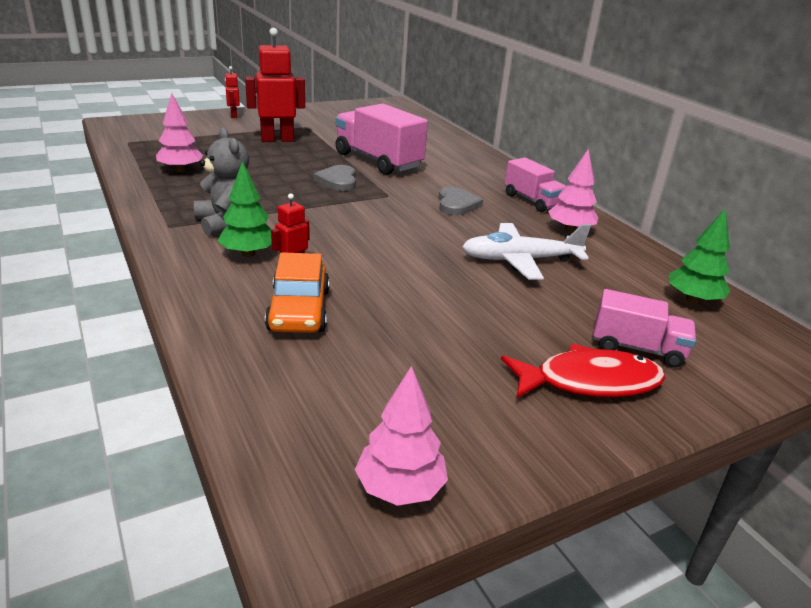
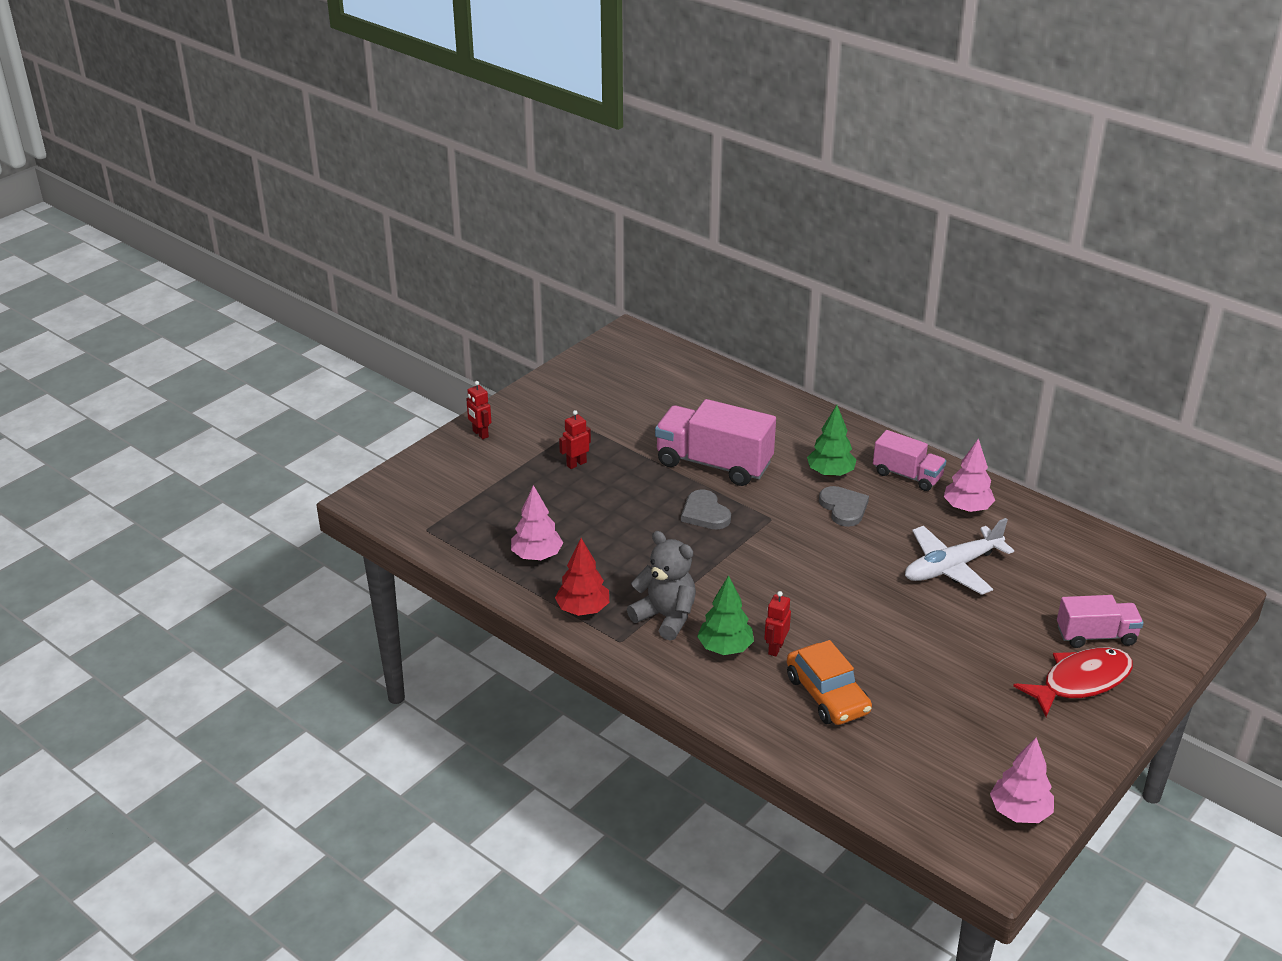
camera: 20 degrees left, 5 degrees up
(168, 202) = (583, 609): none -> red tree
(277, 140) = (576, 464): red robot -> red robot, size x0.50
(693, 300) = (1110, 564): green tree -> green tree (830, 473)

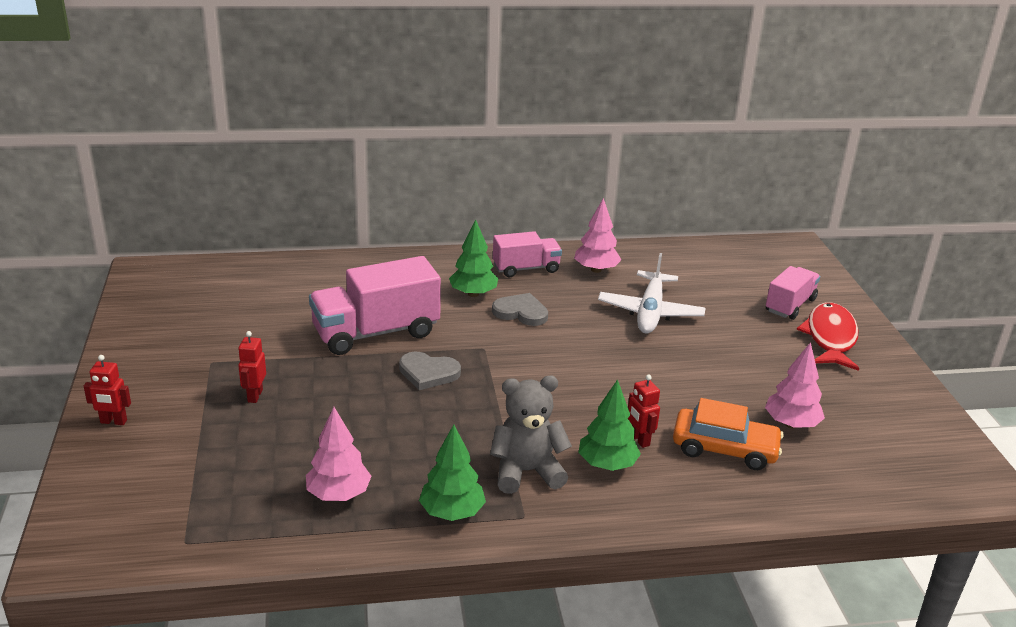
camera: 50 degrees left, 5 degrees down
(583, 609) = (452, 512): red tree -> green tree
(1019, 812) = (943, 442): pink tree -> pink tree (791, 424)

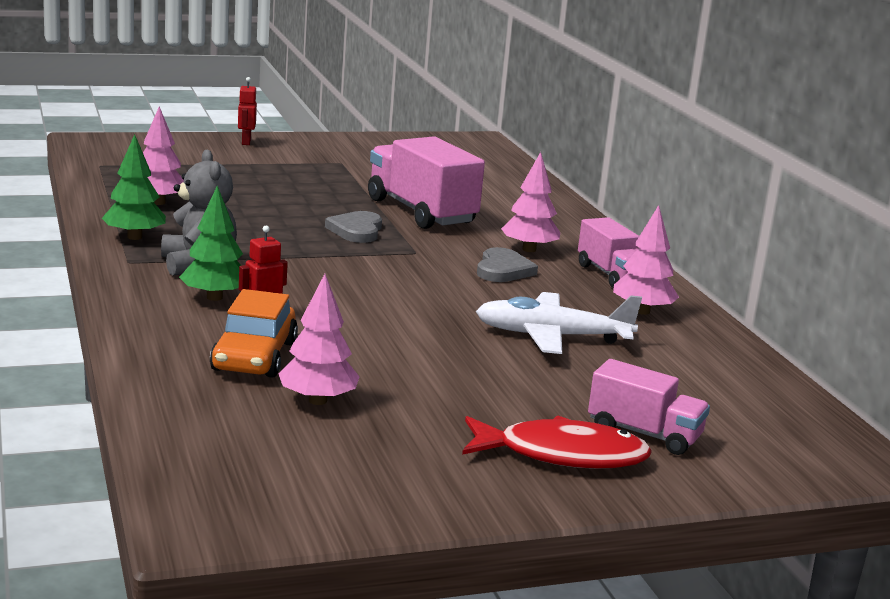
camera: 80 degrees right, 10 degrees down
(254, 396) = (294, 176): red robot -> none
(473, 294) = (529, 250): green tree -> pink tree

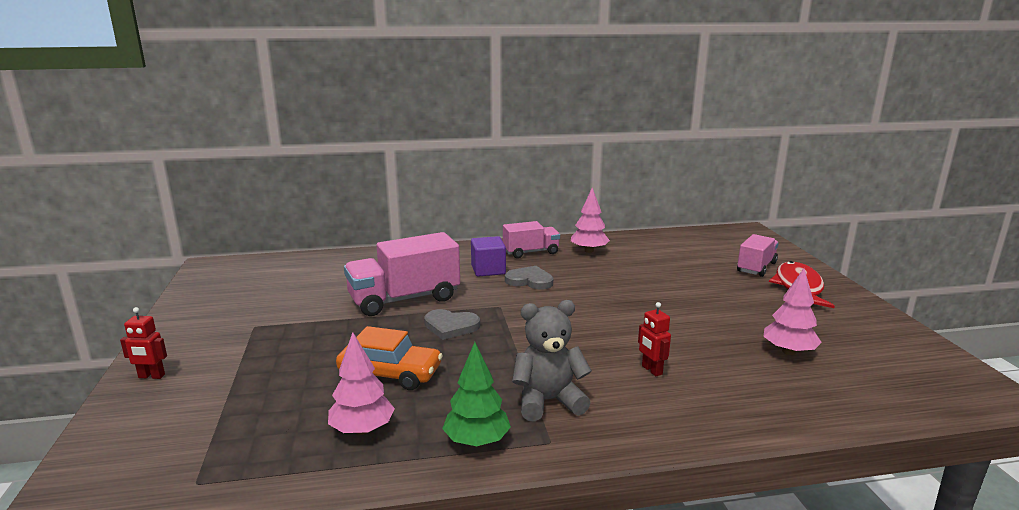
camera: 80 degrees left, 0 degrees up
(214, 297) = (625, 392): green tree -> none
(254, 356) = (733, 374): orange car -> orange car (390, 374)
(529, 250) = (488, 270): pink tree -> purple cube
(552, 336) = (640, 276): white plane -> none

